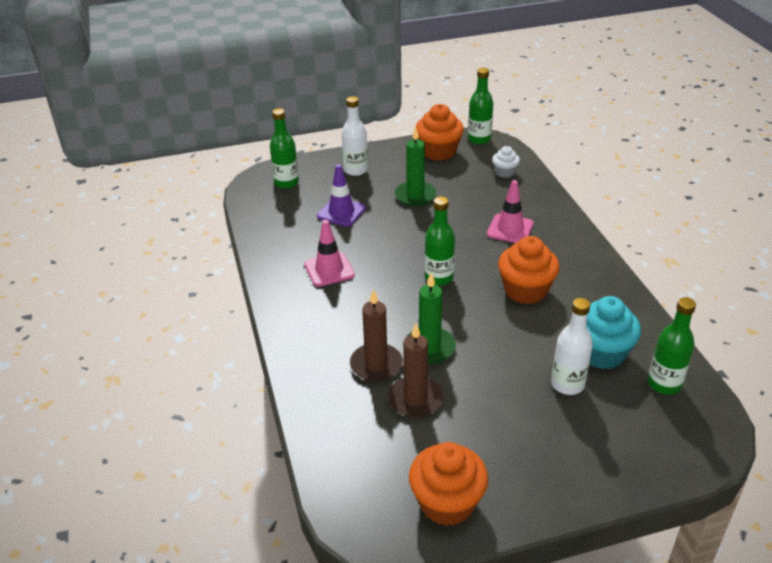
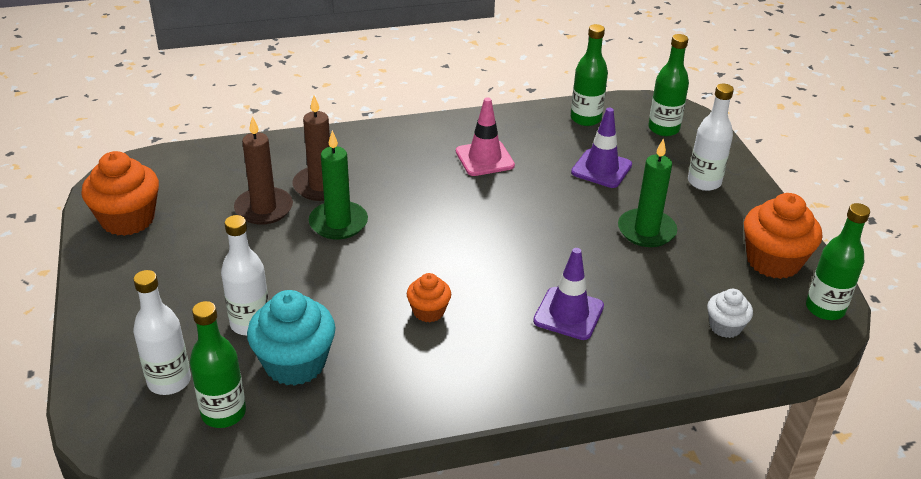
camera: 90 degrees right, 0 degrees up
(439, 278) = (462, 239): green bottle -> green bottle (585, 119)
(510, 229) = (568, 314): pink traffic cone -> purple traffic cone
(525, 290) = (428, 311): orange cupcake -> orange cupcake, size x0.55
(646, 422) = (169, 381): none -> white bottle

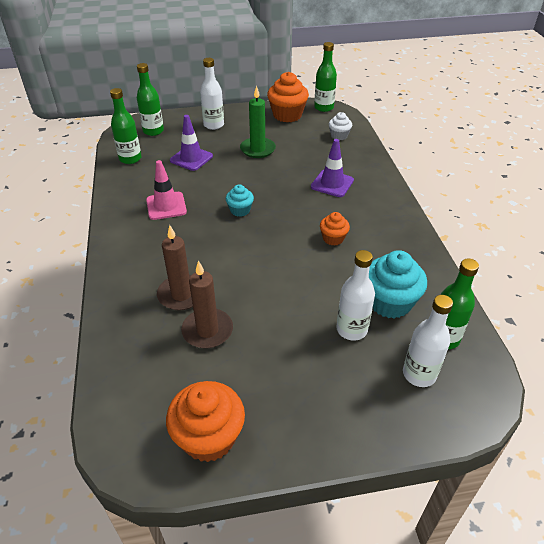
camera: 85 degrees left, 5 degrees up
(338, 223) = (233, 283): green candle -> none
(484, 221) = (240, 210): none -> turquoise cupcake

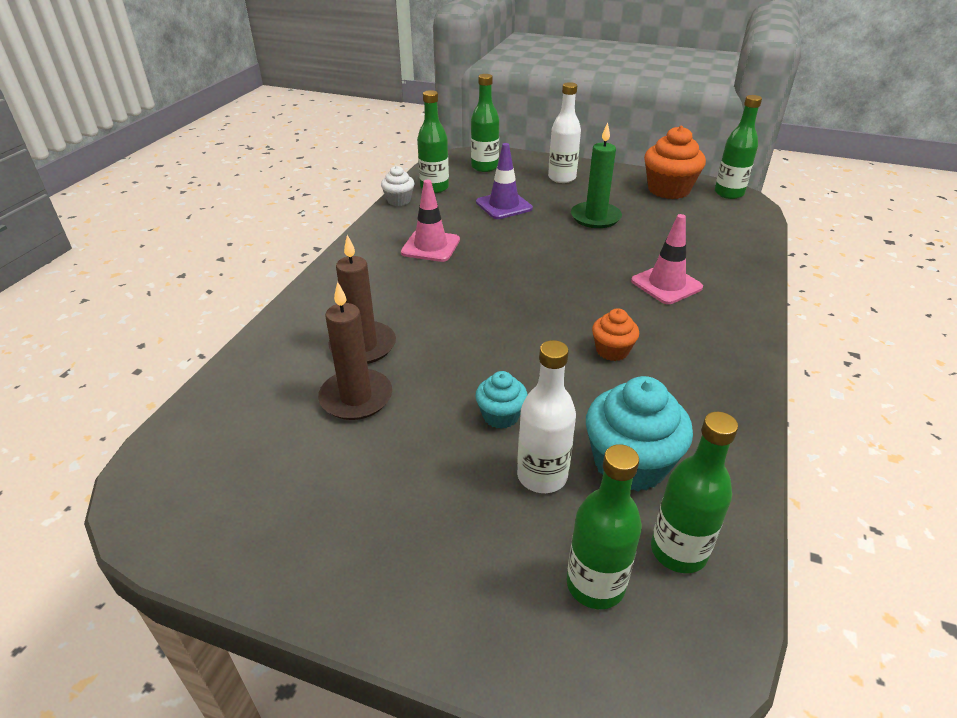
camera: 30 degrees right, 5 degrees down
(209, 437) = (246, 522): orange cupcake -> none
(240, 210) = (514, 278): turquoise cupcake -> turquoise cupcake (501, 416)
(332, 183) = (666, 284): purple traffic cone -> pink traffic cone
(339, 136) = (724, 231): white cupcake -> white cupcake (399, 200)
(419, 374) = (595, 584): white bottle -> green bottle

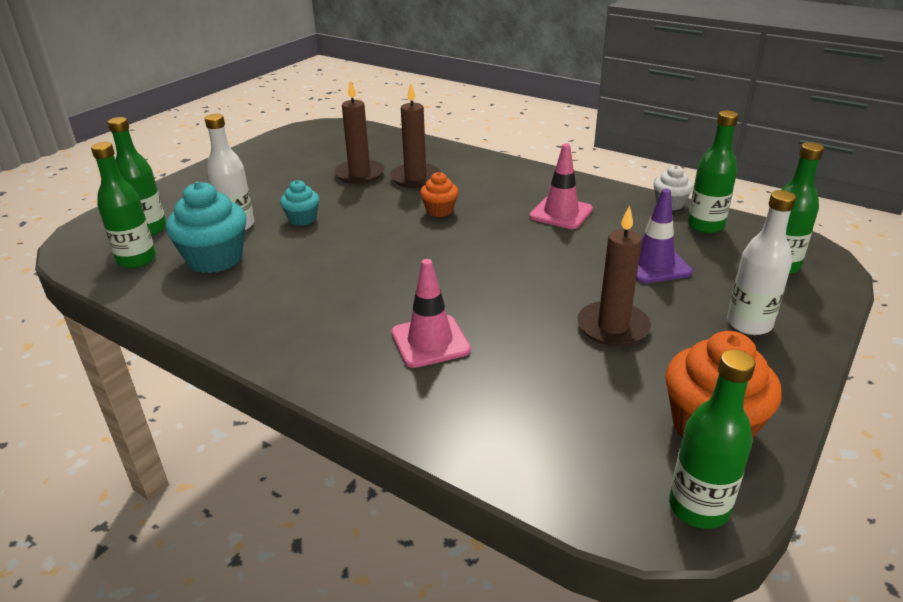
camera: 105 degrees right, 5 degrees down
(595, 217) = (613, 327): green candle -> brown candle
(612, 351) = (340, 279): orange cupcake -> orange cupcake (439, 211)

